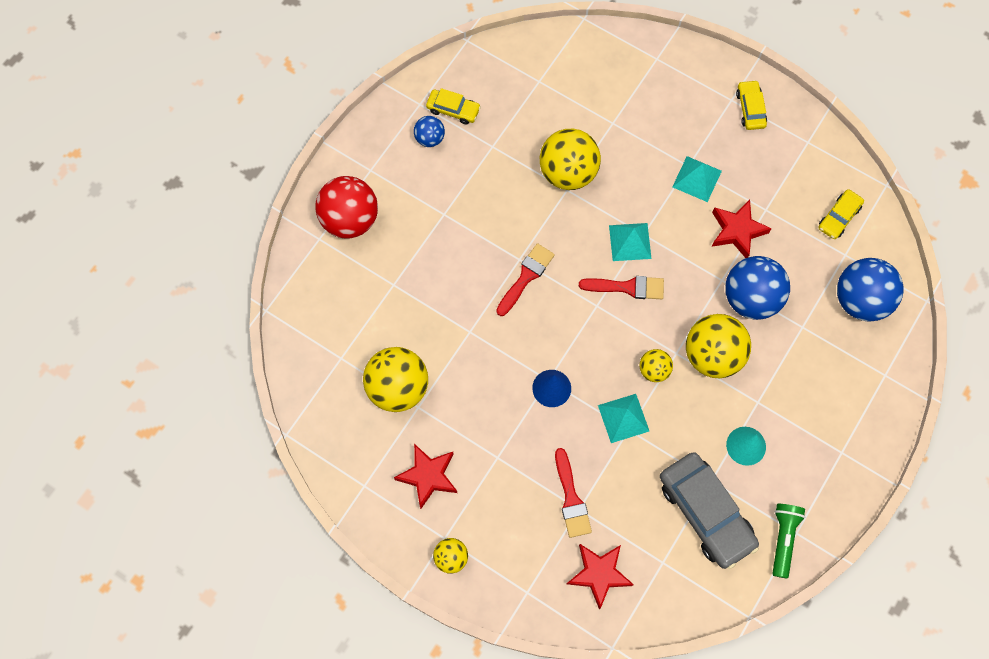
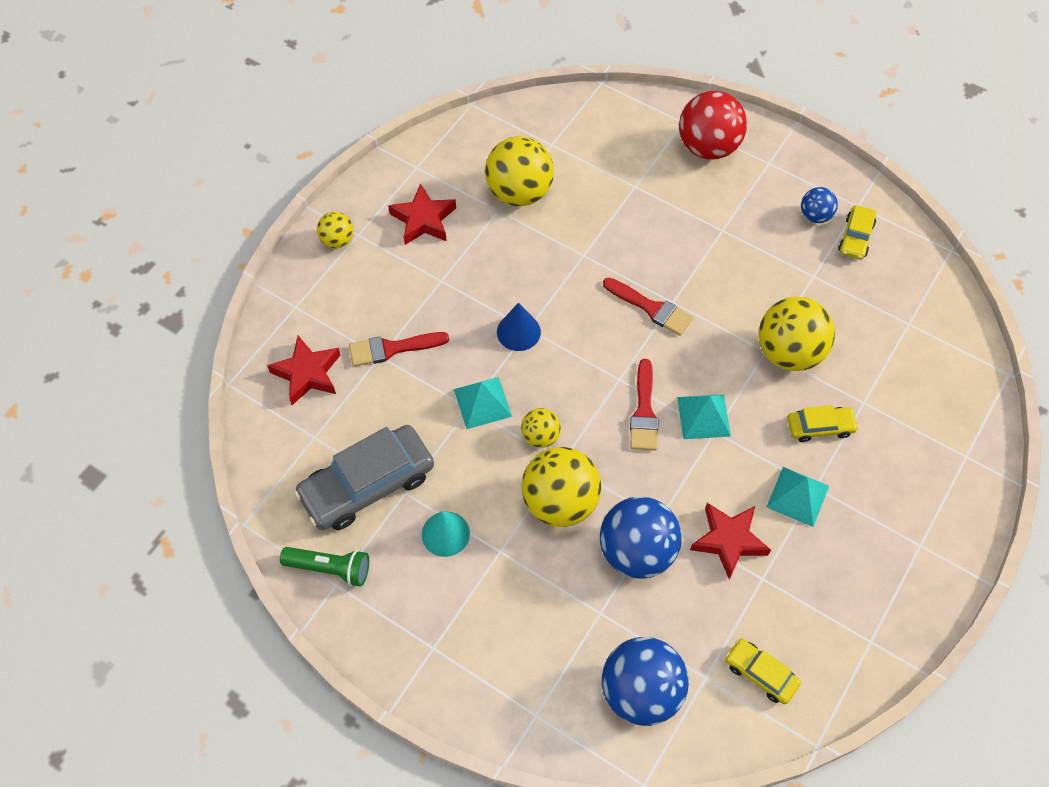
camera: 90 degrees right, 10 degrees down
(750, 109) = (910, 568): yellow car -> yellow car (820, 427)

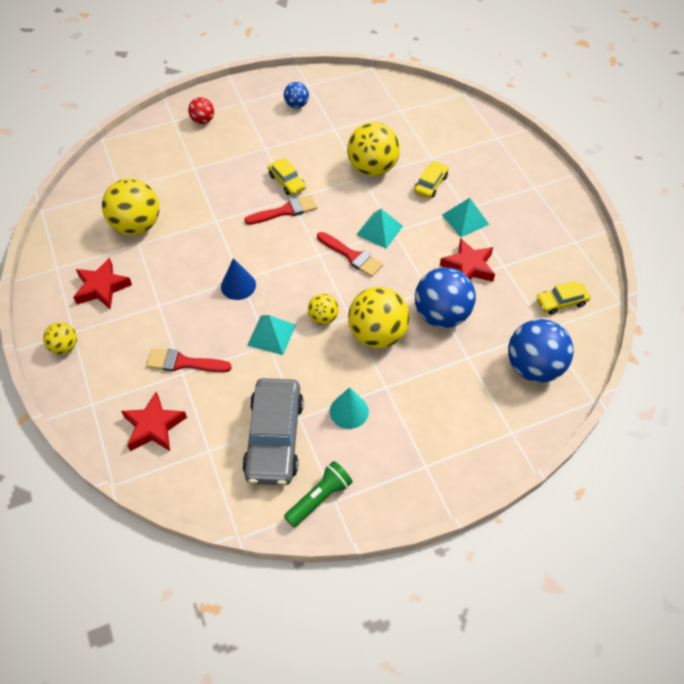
camera: 55 degrees left, 5 degrees down
(392, 348) = (183, 363): red brush -> red brush turned 75 degrees clockwise
(708, 147) = (203, 120): red ball -> red ball, size x0.52
(855, 237) = (327, 98): yellow car -> yellow car (287, 182)

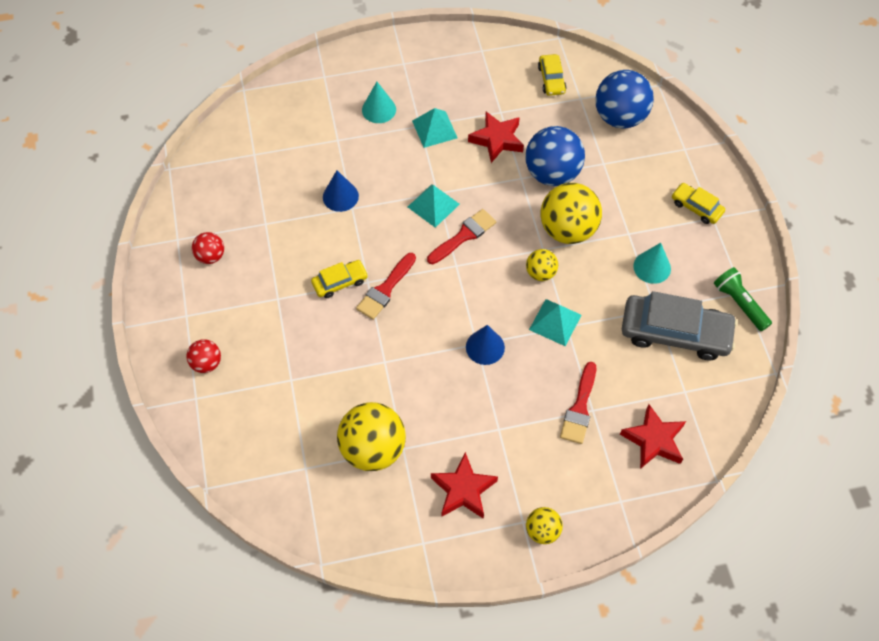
camera: 80 degrees left, 5 degrees up
(285, 211) = (385, 289): red brush -> red brush turned 135 degrees counterclockwise
(296, 105) = (211, 256): blue ball -> red ball
(372, 168) = (340, 196): yellow ball -> blue cone
(430, 184) = (378, 148): yellow car -> yellow car (696, 207)
(474, 178) = (379, 109): none -> turquoise cone

